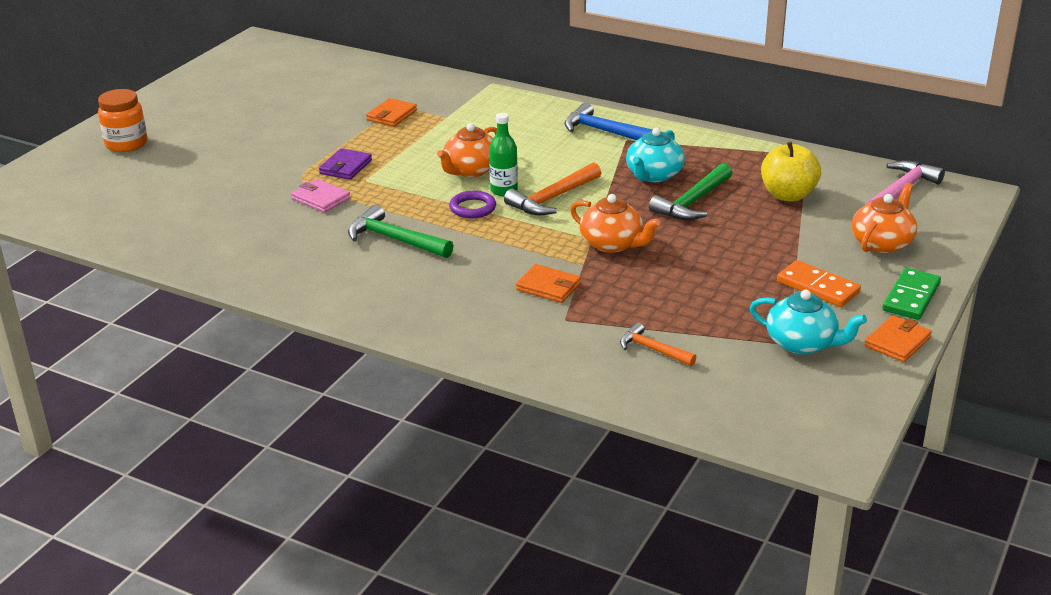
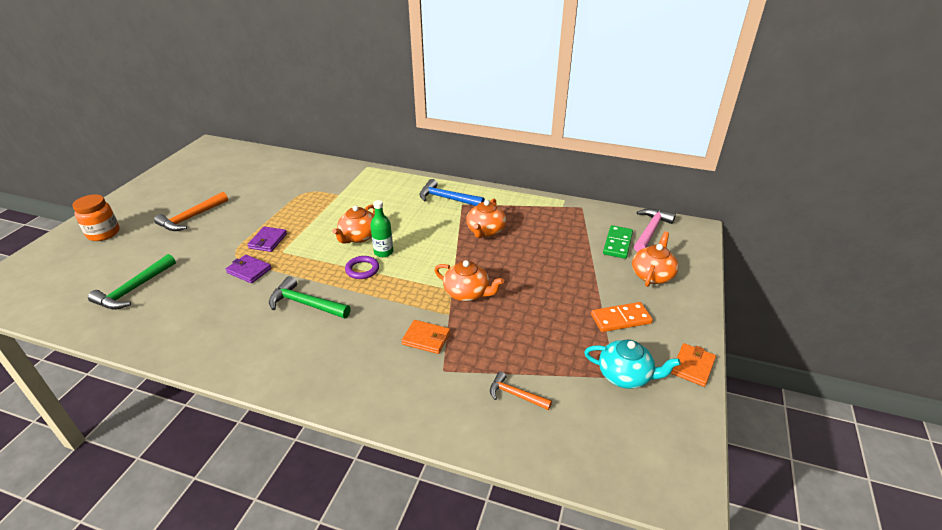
camera: 10 degrees left, 5 degrees up
(321, 199) = (249, 270): pink wallet -> purple wallet
(391, 115) = (300, 196): orange wallet -> none
(552, 198) = (419, 256): orange hammer -> orange hammer (191, 218)
(653, 175) = (485, 231): turquoise teapot -> orange teapot
(693, 202) = (516, 251): green hammer -> green hammer (134, 289)
(788, 195) = (578, 240): yellow apple -> none
(817, 287) = (621, 319): orange domino -> orange domino turned 45 degrees counterclockwise
(911, 297) = (687, 322): green domino -> green domino (617, 244)

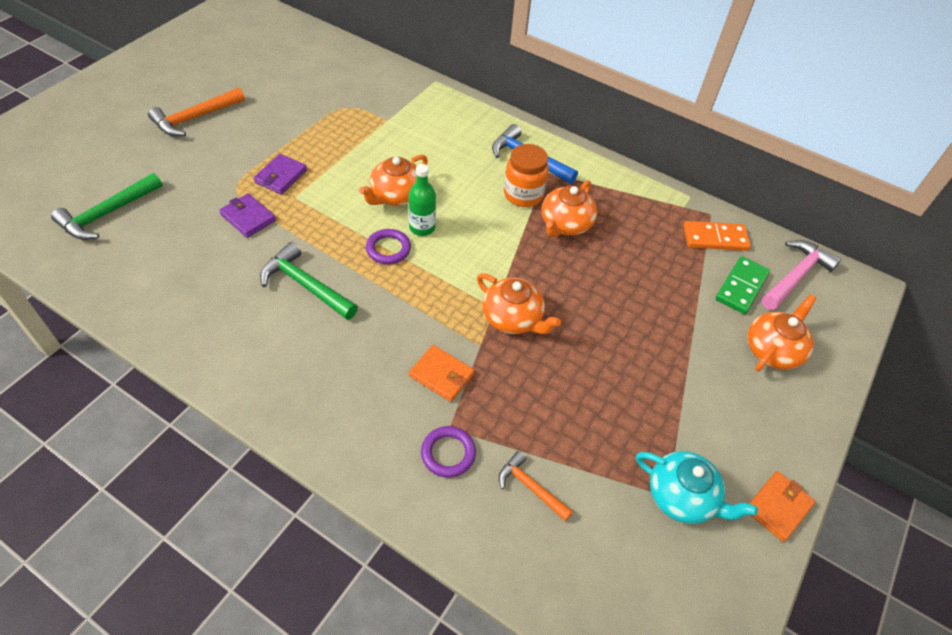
camera: 10 degrees right, 15 degrees up
(103, 233) = (87, 119): orange jar -> orange jar (523, 195)
(447, 387) = (448, 453): none -> purple ring
(621, 319) = (705, 409): orange domino -> orange domino (715, 238)

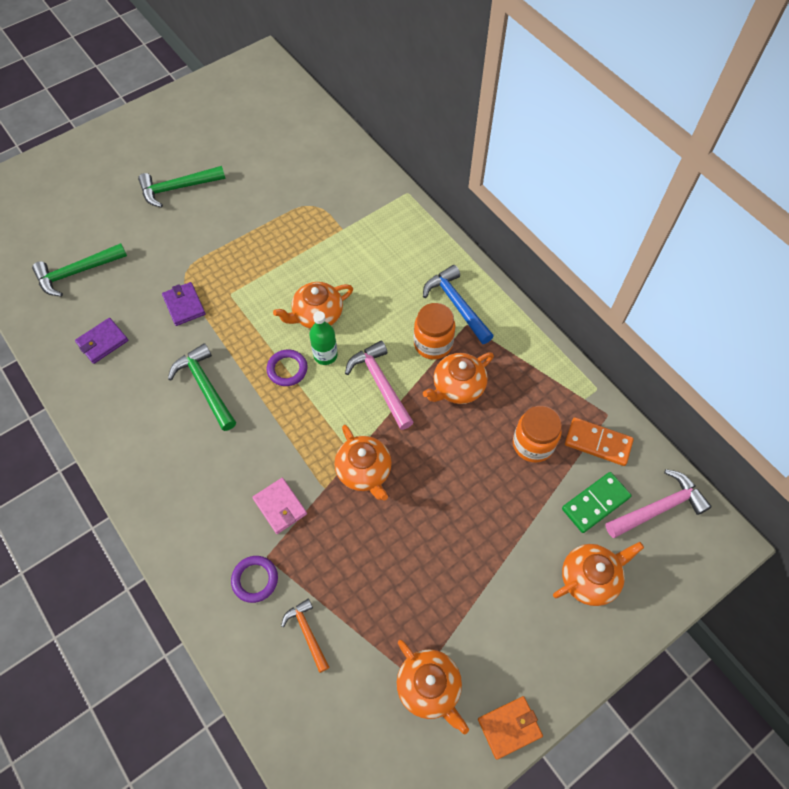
camera: 25 degrees right, 10 degrees up
(195, 118) = (178, 188): orange hammer -> green hammer
(281, 176) = (226, 269): purple wallet -> purple wallet (102, 342)
(441, 375) = (280, 506): orange wallet -> pink wallet
(490, 239) = (380, 384): none -> pink hammer
(659, 254) = (533, 444): none -> orange jar
(682, 497) = (429, 687): turquoise teapot -> orange teapot

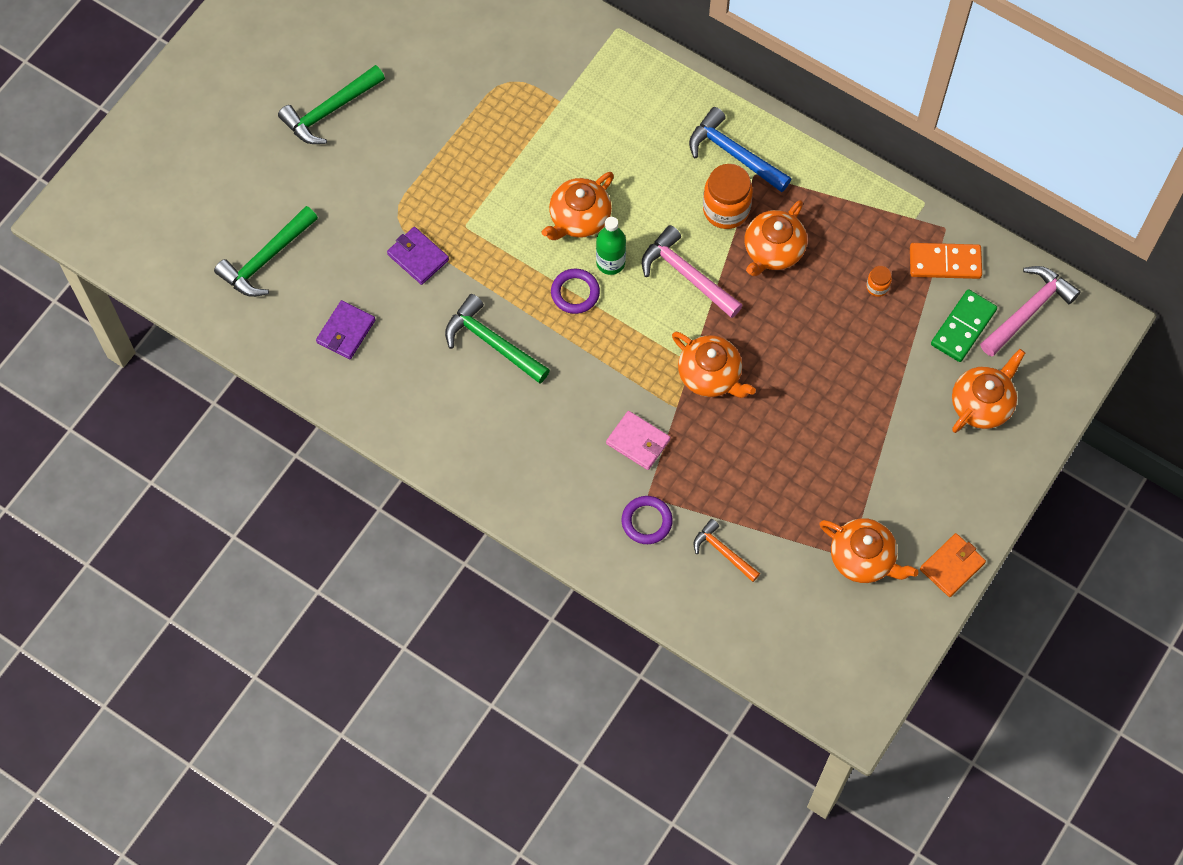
camera: 20 degrees left, 5 degrees up
(533, 444) = (877, 287): orange jar -> orange jar, size x0.48

